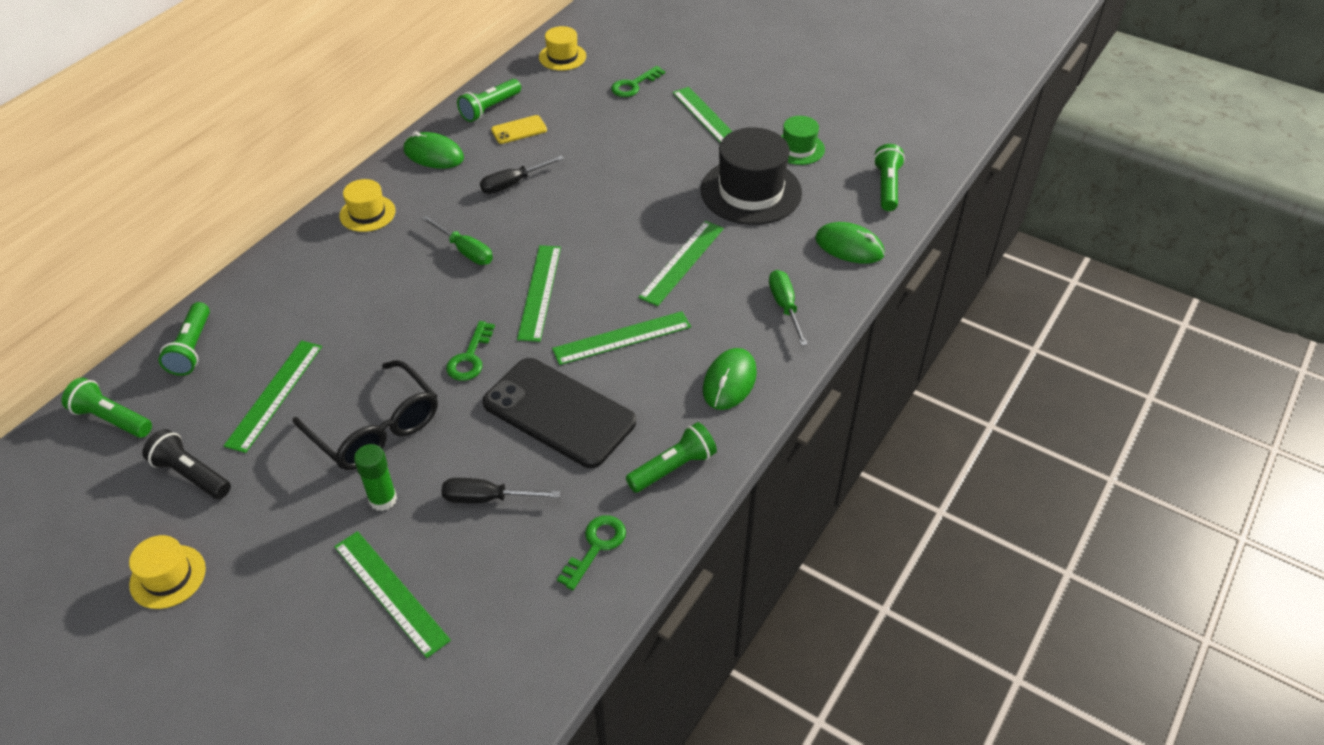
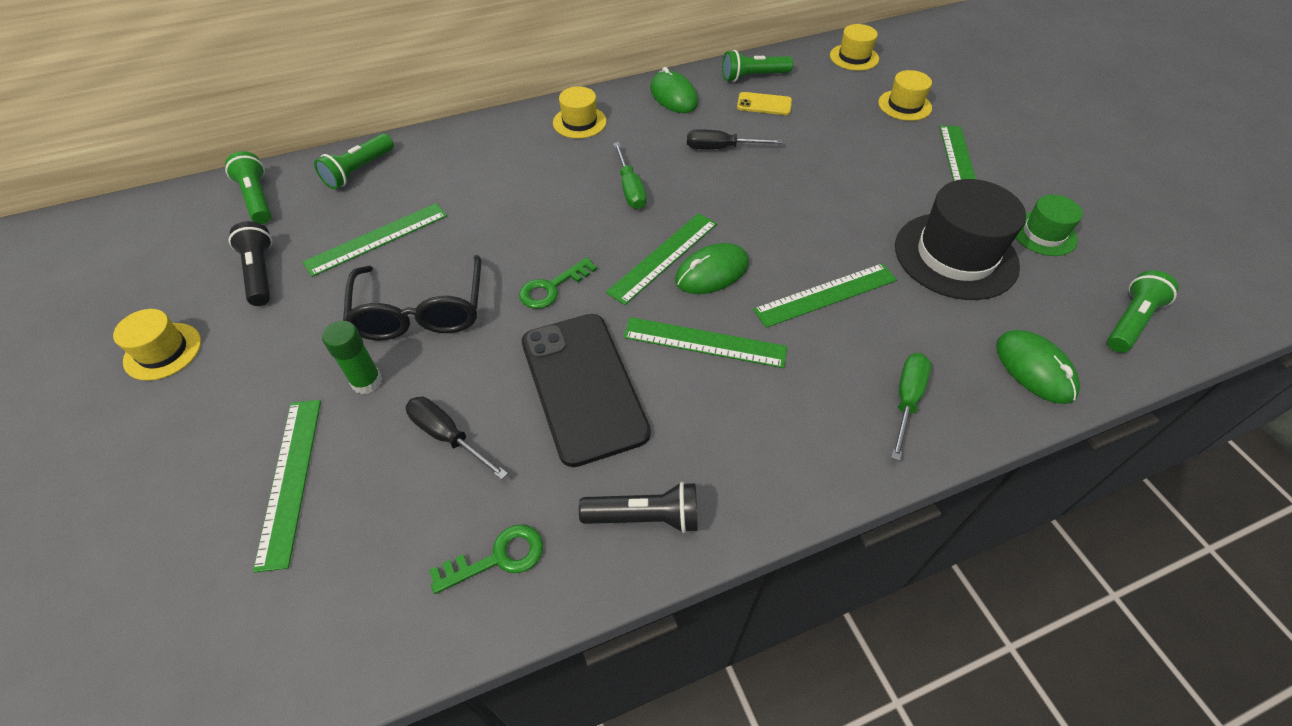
camera: 35 degrees right, 5 degrees up
(633, 85) = (904, 105): green key -> yellow hat
(673, 467) = (645, 516): green flashlight -> black flashlight
(729, 381) = (780, 452): green mouse -> green mouse (712, 272)

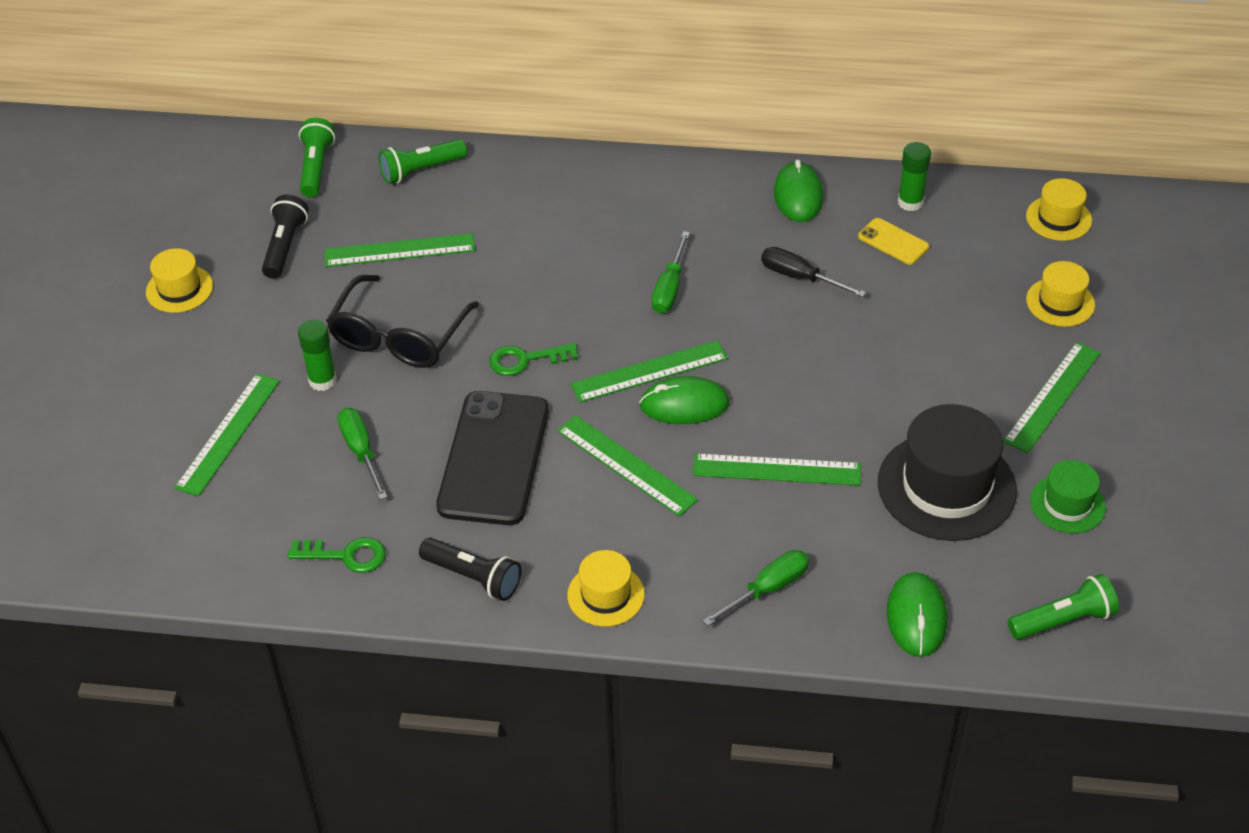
camera: 30 degrees right, 5 degrees down
(447, 436) = (361, 451): black screwdriver -> green screwdriver
(579, 122) = (672, 192): yellow hat -> yellow hat (605, 595)
(753, 77) = (910, 202): green flashlight -> green glue stick

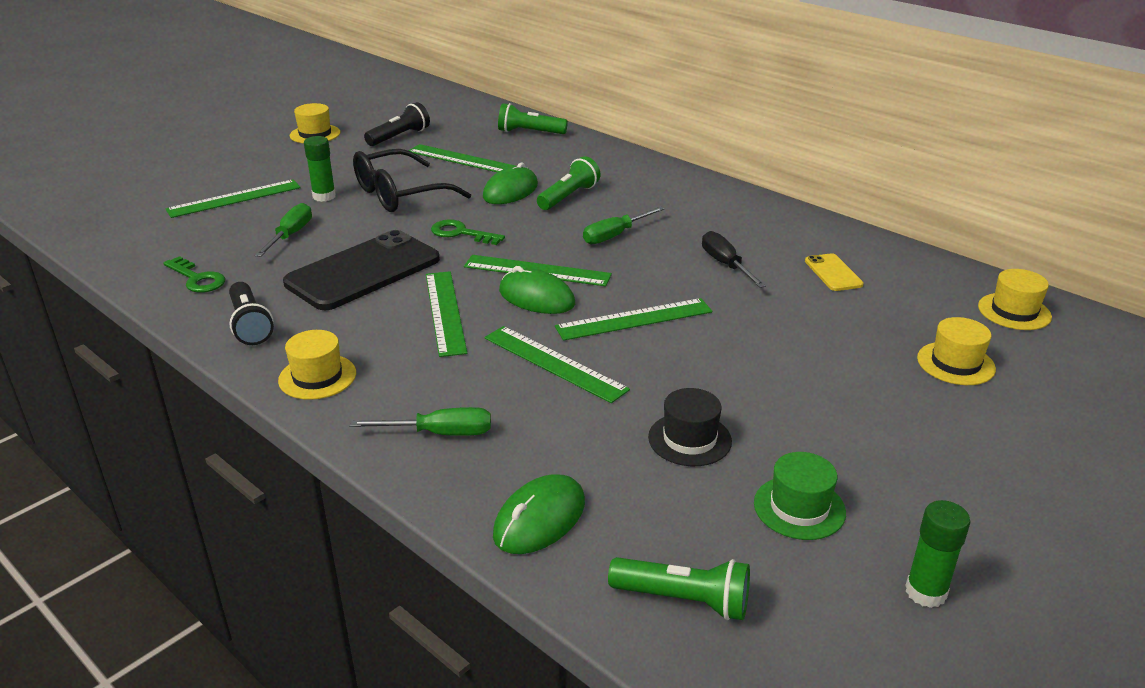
camera: 35 degrees right, 15 degrees down
(316, 167) = (469, 113): green flashlight -> green flashlight (568, 196)
(798, 195) = (782, 223): green mouse -> green mouse (510, 191)
(910, 202) = (876, 257): green glue stick -> green glue stick (925, 592)
(946, 486) = (689, 439): black hat -> black hat, size x0.53
(1052, 397) = (874, 423): green ruler -> green ruler (634, 319)

